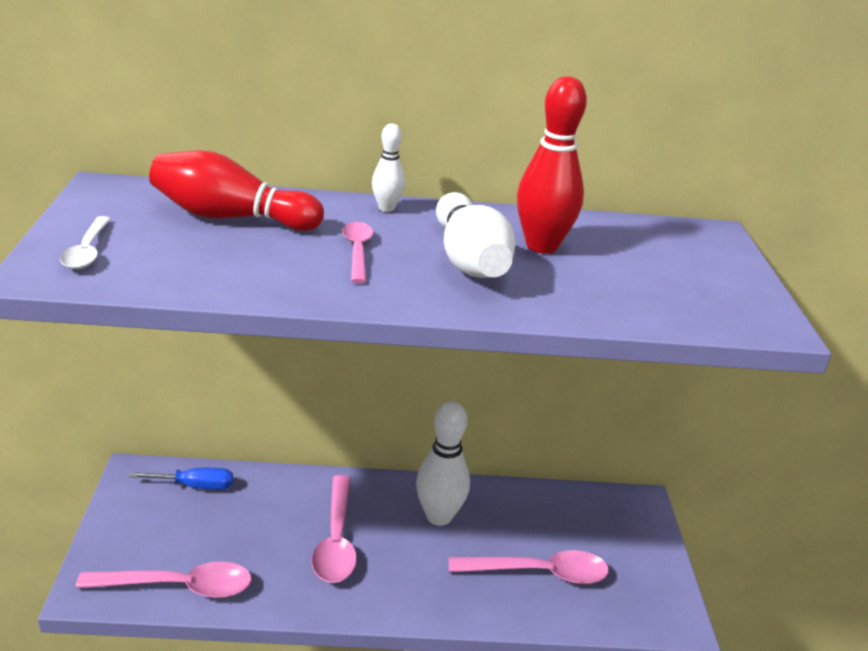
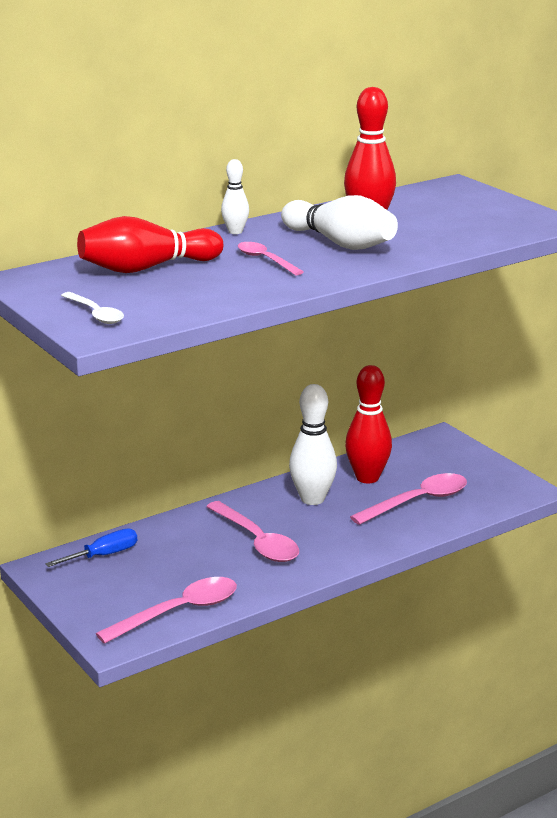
camera: 30 degrees left, 5 degrees down
(517, 517) = (367, 478): none -> red bowling pin

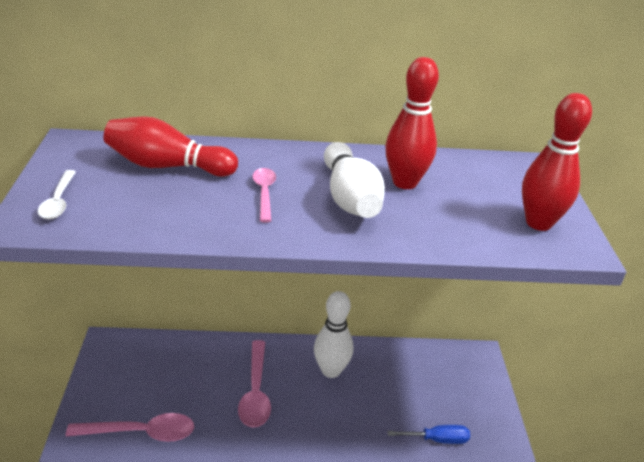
camera: 30 degrees right, 10 degrees up
(103, 555) = (151, 351): blue screwdriver -> blue screwdriver (437, 439)
(235, 232) = (286, 152): white bowling pin -> none
(367, 478) = (389, 369): red bowling pin -> red bowling pin (538, 223)
(418, 501) = (405, 414): pink spoon -> none

